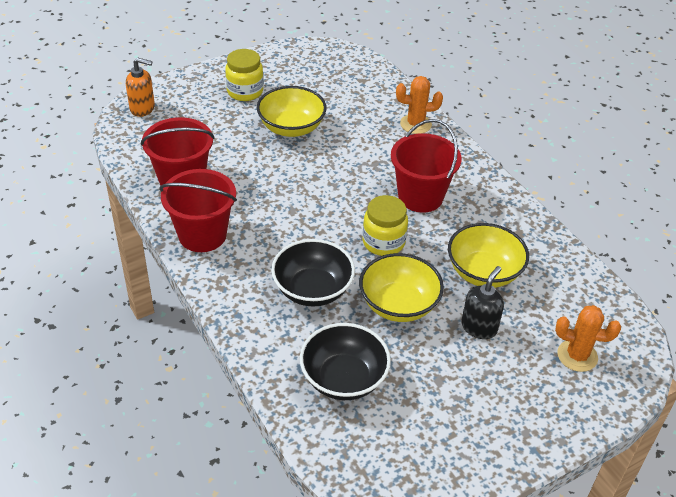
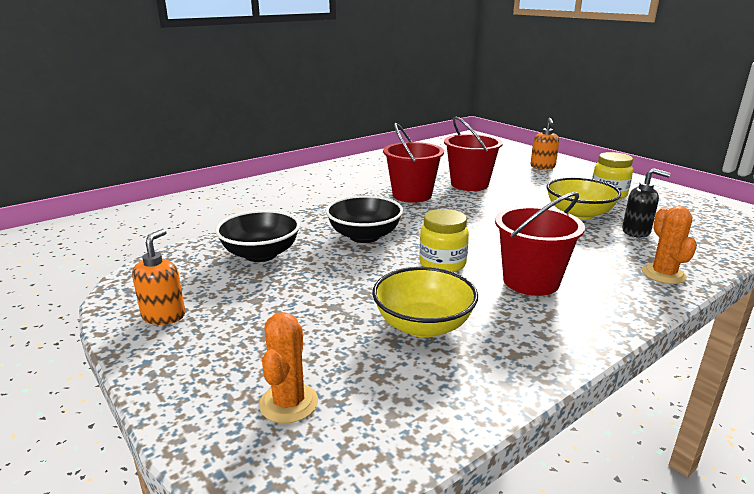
camera: 85 degrees right, 20 degrees down
(398, 304) = (355, 275): yellow bowl -> none
(464, 449) = (164, 316): none -> orange soap dispenser
(479, 327) = (331, 323): black soap dispenser -> black soap dispenser (636, 232)

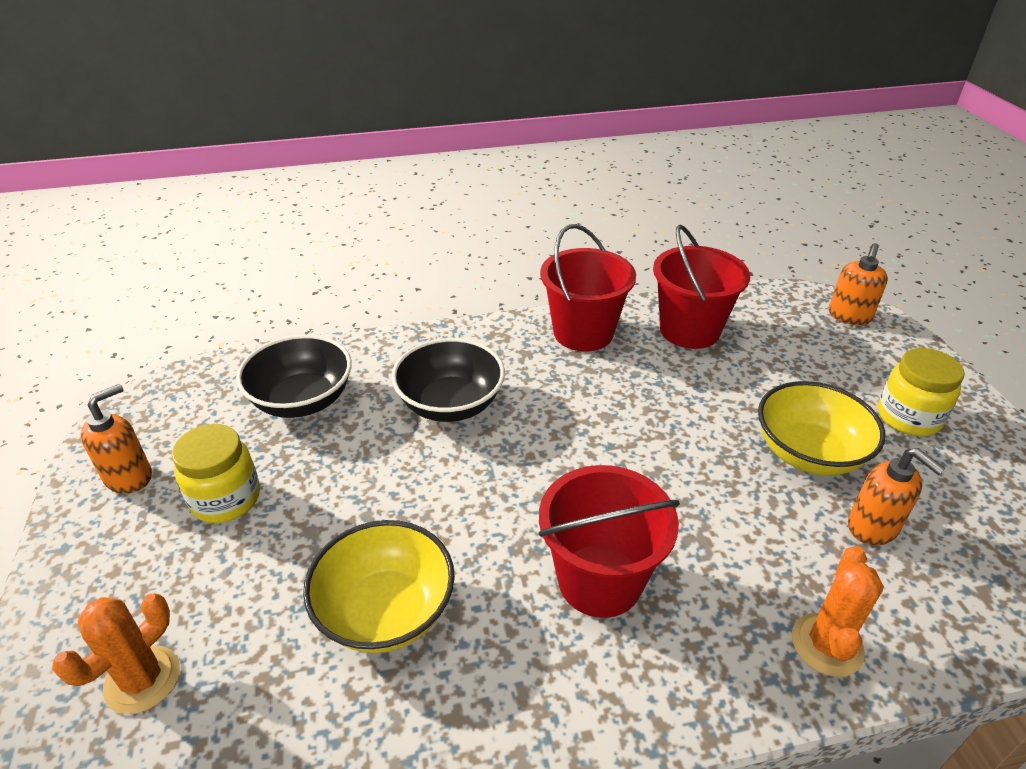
camera: 25 degrees right, 15 degrees up
(442, 264) = (506, 497): yellow jar -> yellow jar (226, 499)
(636, 232) = (873, 527): black soap dispenser -> orange soap dispenser

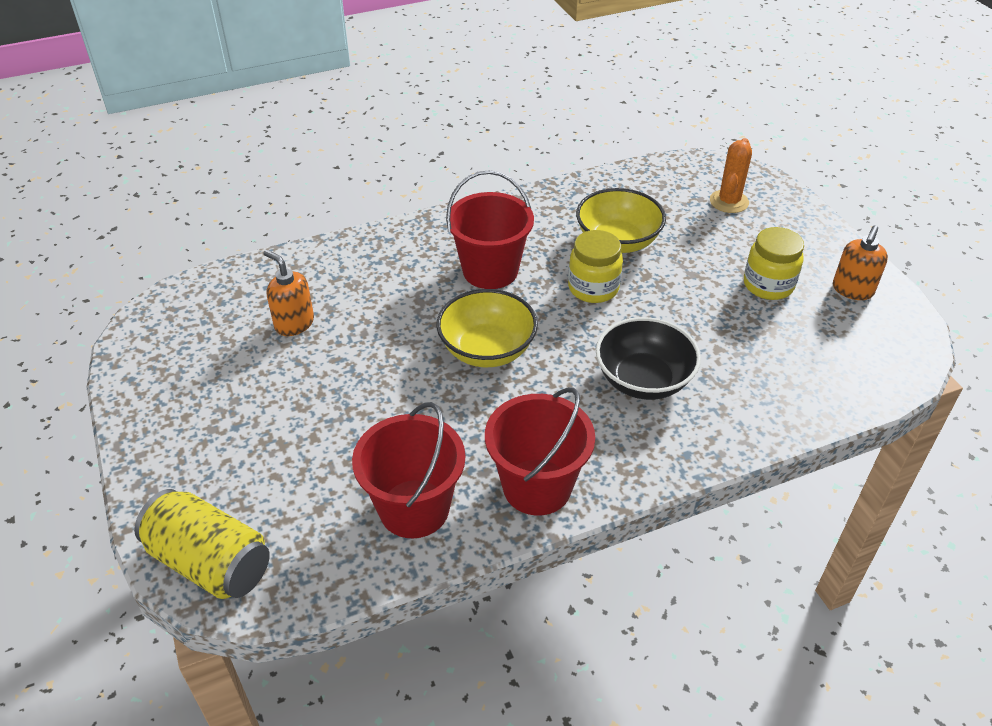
camera: 170 degrees right, 5 degrees up
(302, 400) = (777, 366): black bowl -> none
(808, 453) = (323, 375): yellow bowl -> yellow bowl (487, 350)
(827, 645) = (352, 256): orange cactus -> none
(849, 316) = (210, 562): orange soap dispenser -> yellow can
(908, 417) = (215, 422): yellow jar -> yellow jar (593, 288)

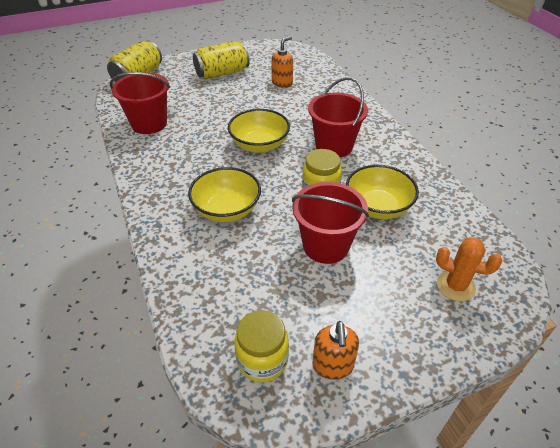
camera: 90 degrees right, 0 degrees up
(234, 411) = (222, 73): none -> yellow can
(537, 487) = (151, 162): red bucket -> red bucket (326, 246)
(643, 380) = (227, 210): black bowl -> yellow bowl
(768, 285) = (334, 297): yellow jar -> yellow jar (262, 360)
(852, 290) = (333, 366): orange soap dispenser -> orange soap dispenser turned 120 degrees counterclockwise

